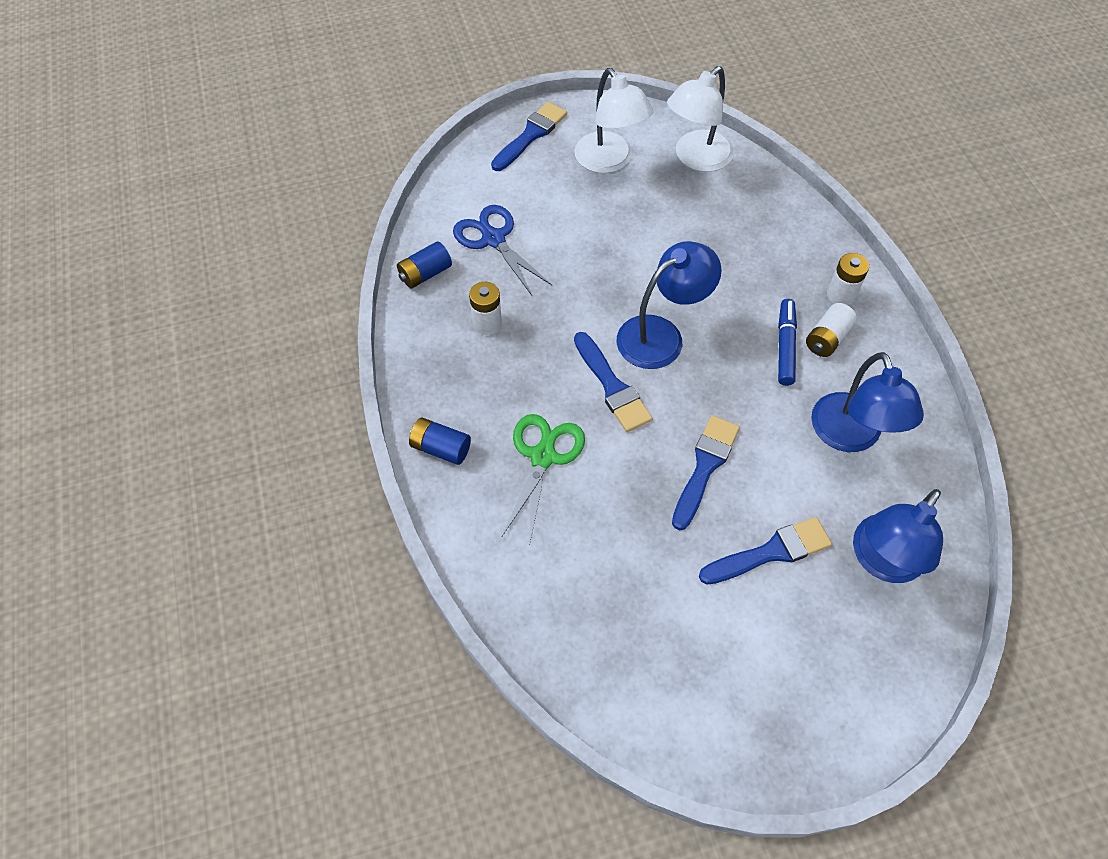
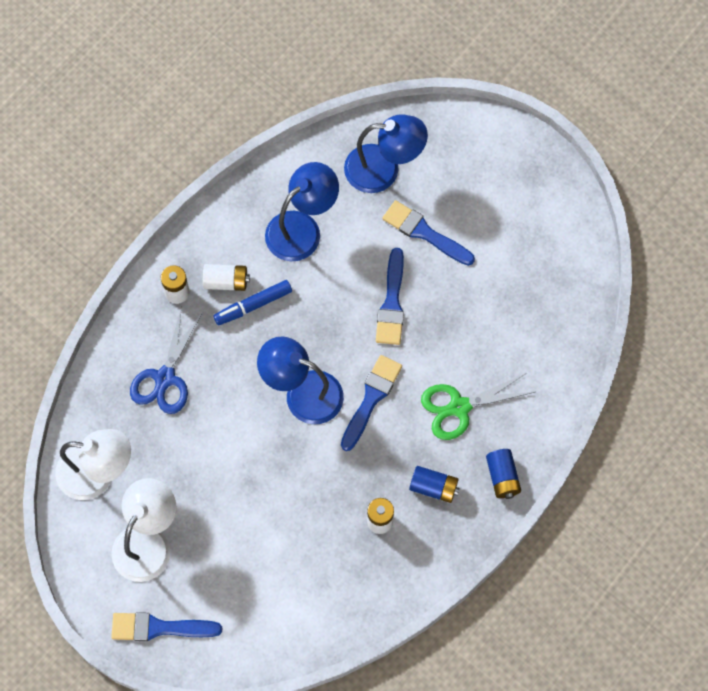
camera: 125 degrees left, 10 degrees up
(425, 274) = (368, 601): blue battery -> blue battery (433, 487)
(493, 239) = (297, 575): blue scissors -> blue scissors (165, 378)
(705, 467) = (391, 303): blue brush -> blue brush turned 75 degrees counterclockwise

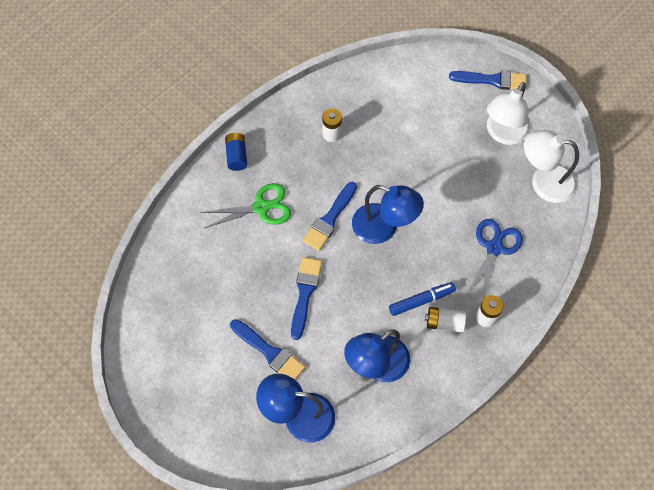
camera: 175 degrees left, 5 degrees down
(433, 487) = (289, 153): blue battery -> none

